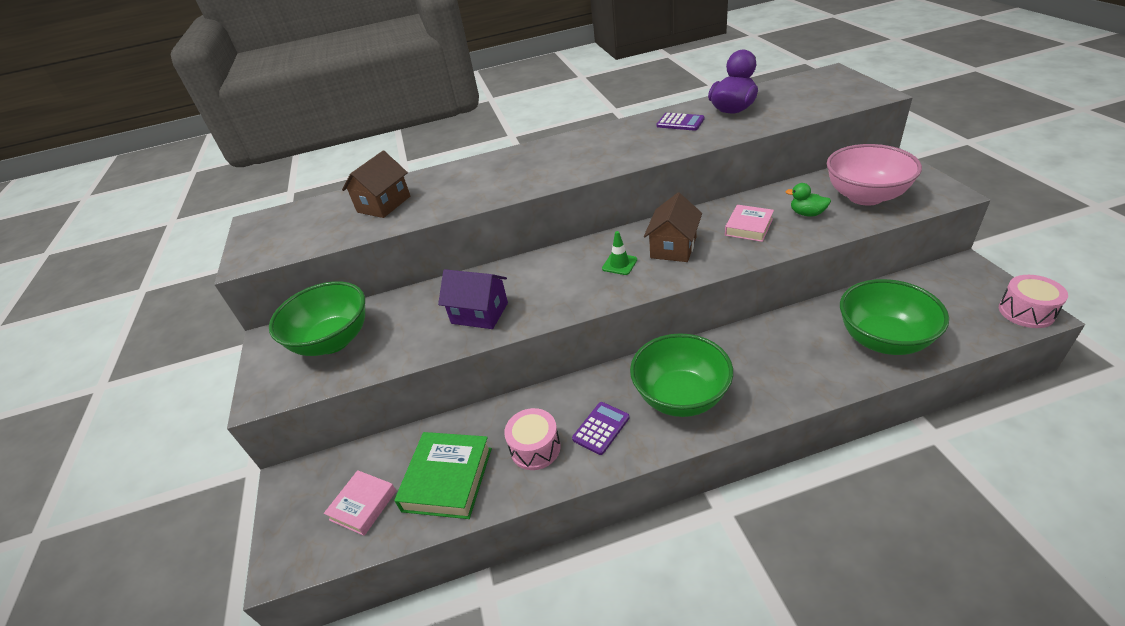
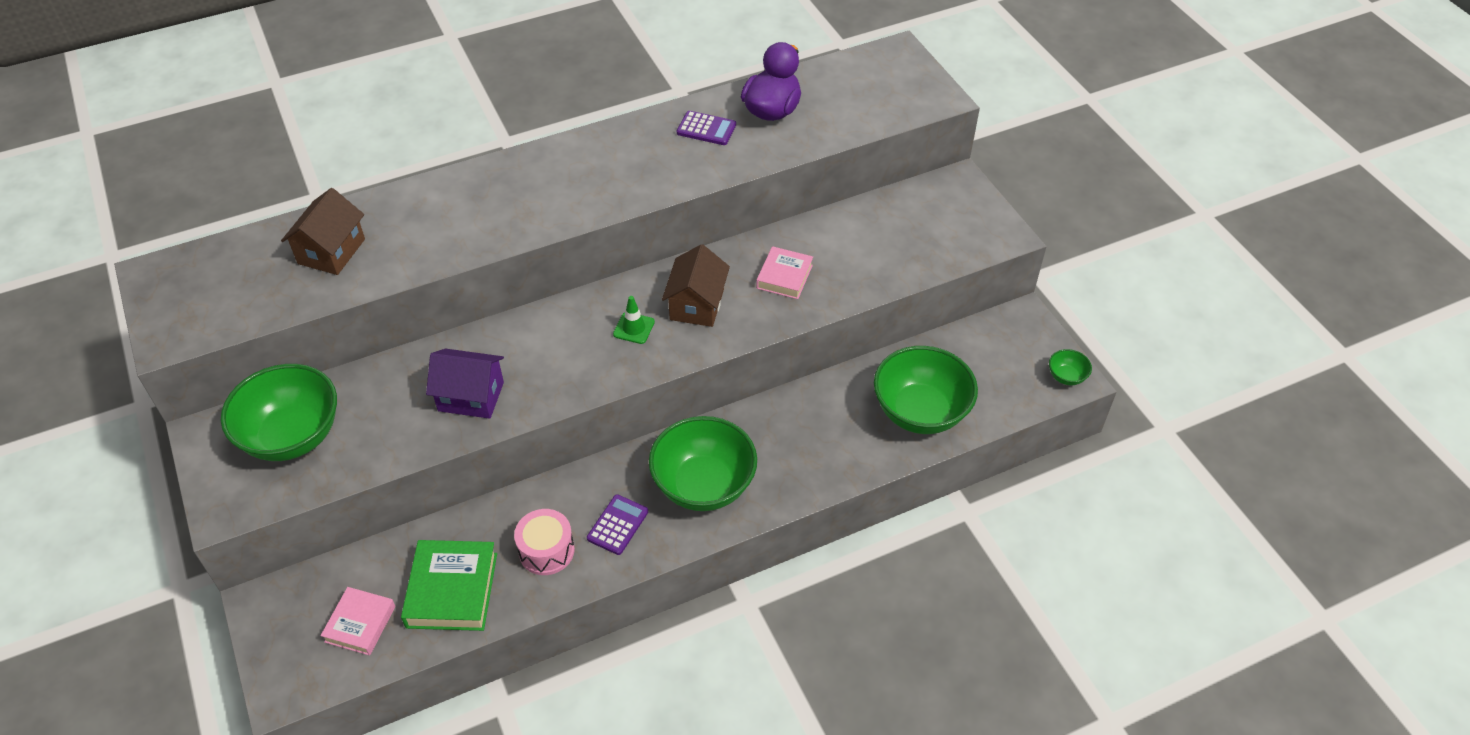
camera: 15 degrees left, 10 degrees up
(807, 213) = (851, 259): green duck -> none
(865, 196) = (918, 235): pink bowl -> none
(1026, 312) = (1066, 376): pink drum -> green bowl

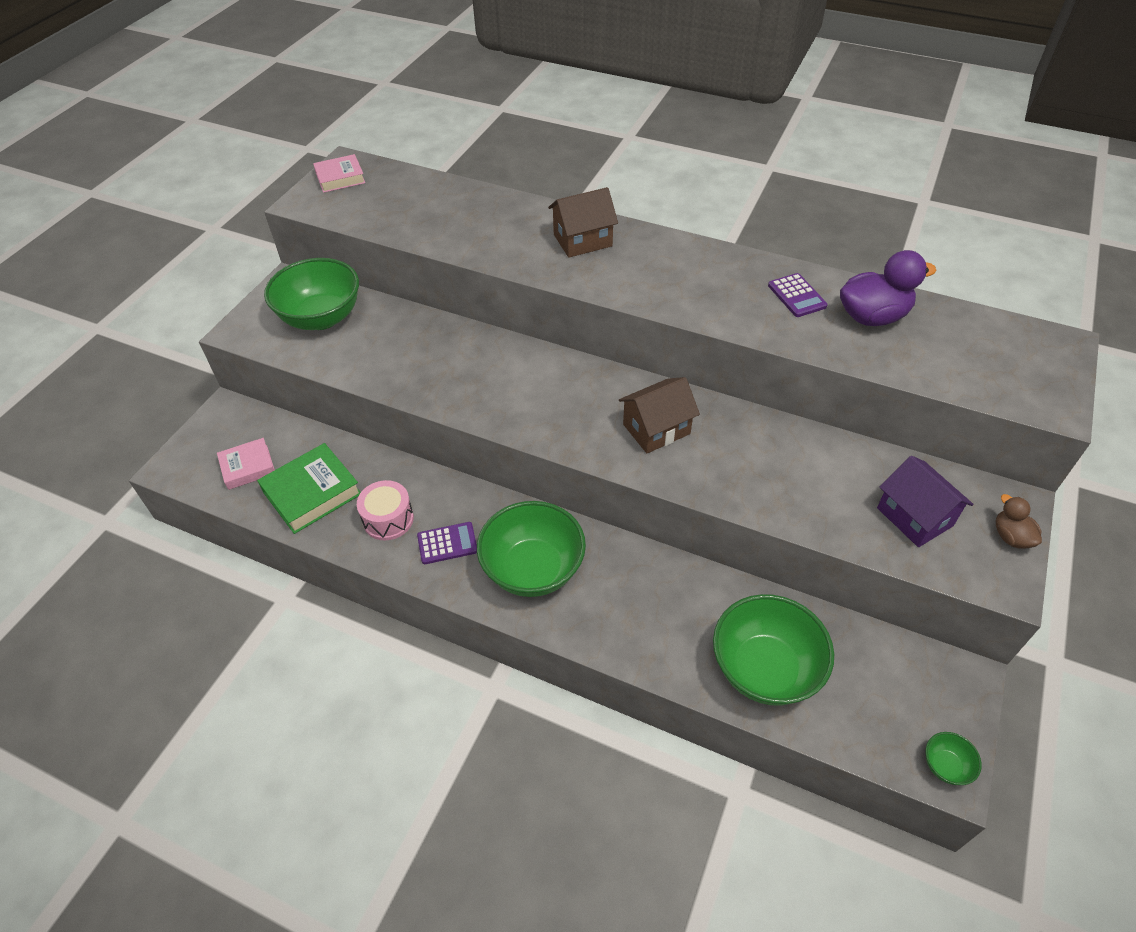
camera: 50 degrees right, 0 degrees up
(331, 251) = (445, 212): brown house -> brown house (582, 240)
(471, 396) = (436, 372): purple house -> purple house (914, 517)
(634, 328) = (591, 410): green traffic cone -> none
(784, 277) = (750, 461): pink book -> pink book (340, 178)
(978, 204) = (1011, 537): none -> brown duck

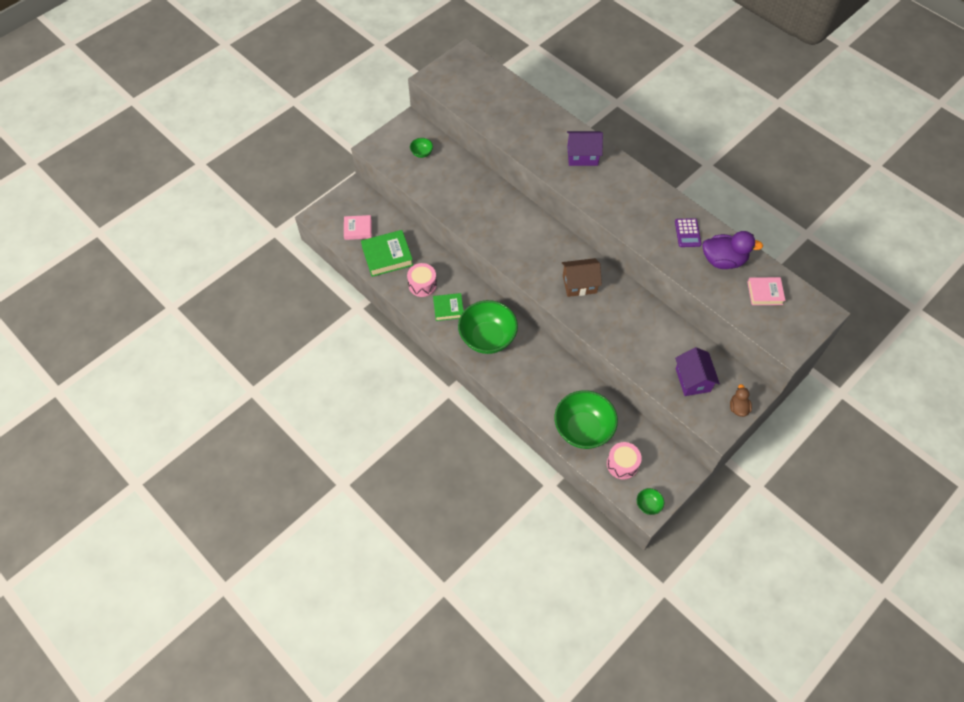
camera: 20 degrees right, 10 degrees up
(321, 318) = (422, 153): green bowl -> green bowl, size x0.43
(340, 178) = (458, 65): pink book -> pink book (765, 293)
(447, 543) = (448, 309): purple calculator -> green book
(582, 240) = (582, 156): brown house -> purple house
(861, 706) = (622, 464): none -> pink drum

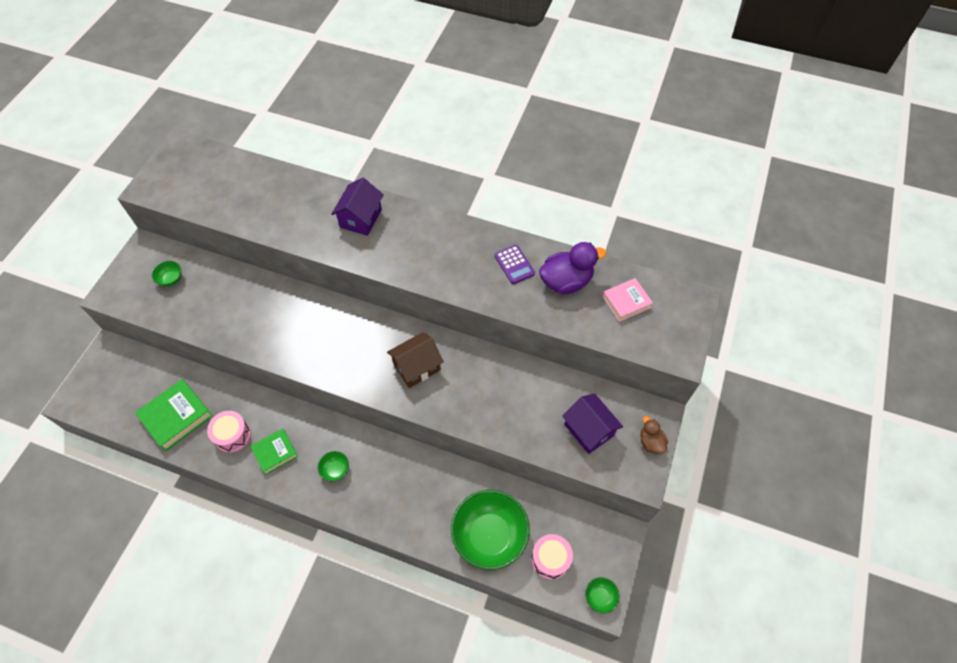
camera: 25 degrees left, 0 degrees up
(358, 229) = (128, 397): pink book -> none
(487, 338) = (335, 470): green bowl -> green bowl, size x0.43
(582, 156) = (361, 218): purple house -> purple house turned 45 degrees counterclockwise

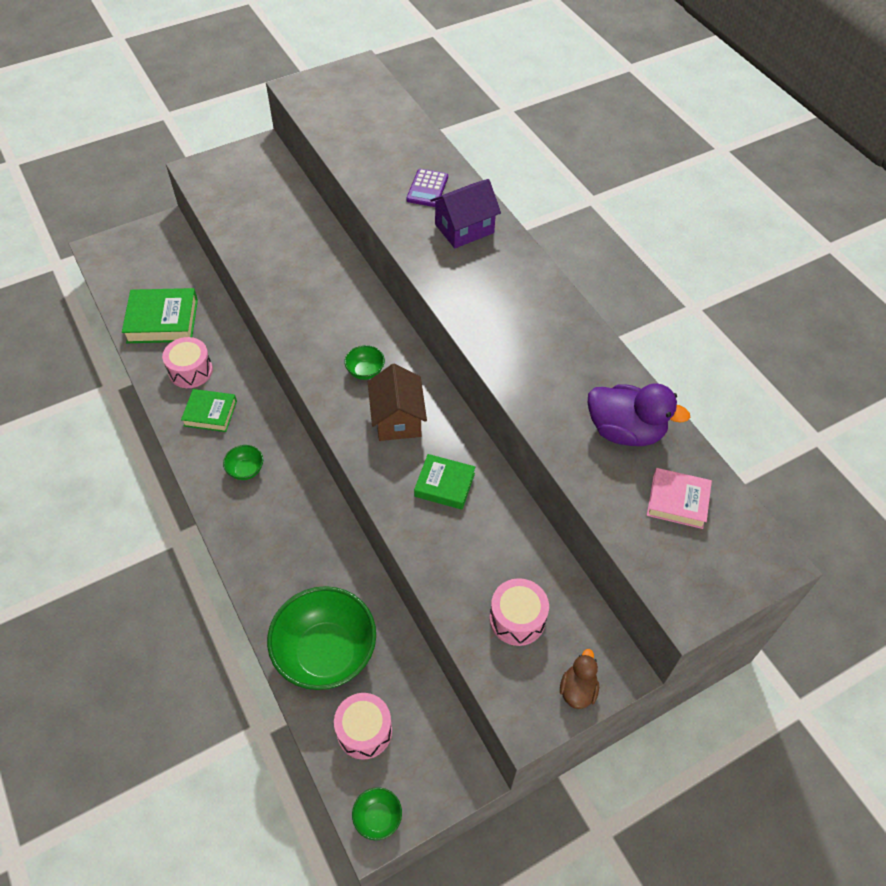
camera: 40 degrees right, 5 degrees down
(171, 279) = (257, 189): green bowl -> green bowl (365, 371)
(417, 367) = (397, 419): brown house -> brown house turned 75 degrees clockwise
(481, 386) = (444, 485): none -> green book
(514, 265) = (582, 375): purple calculator -> purple calculator (427, 188)
(588, 430) = (517, 619): purple house -> pink drum

